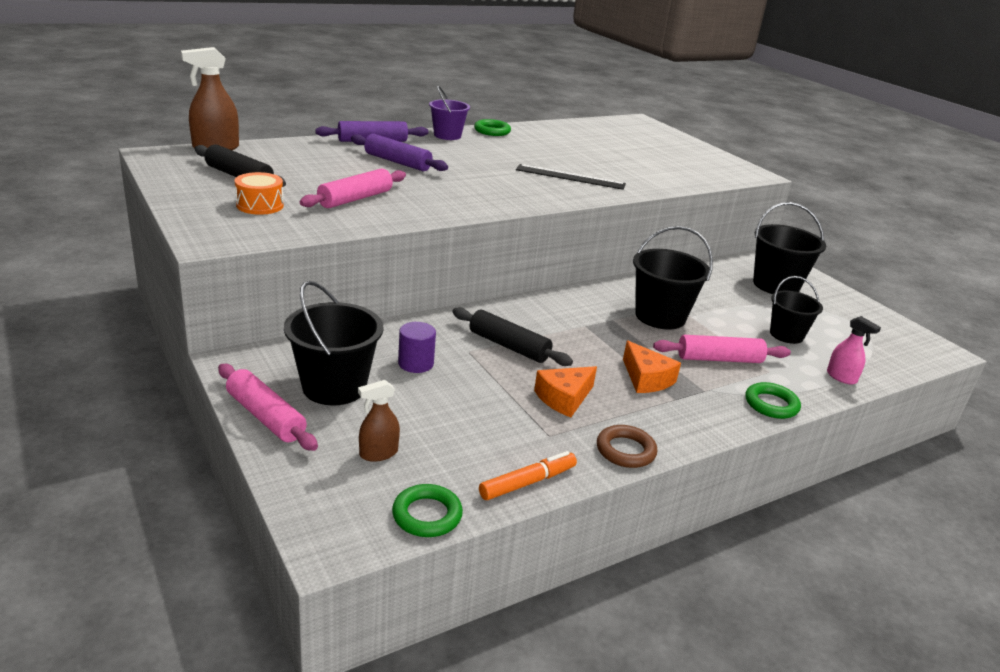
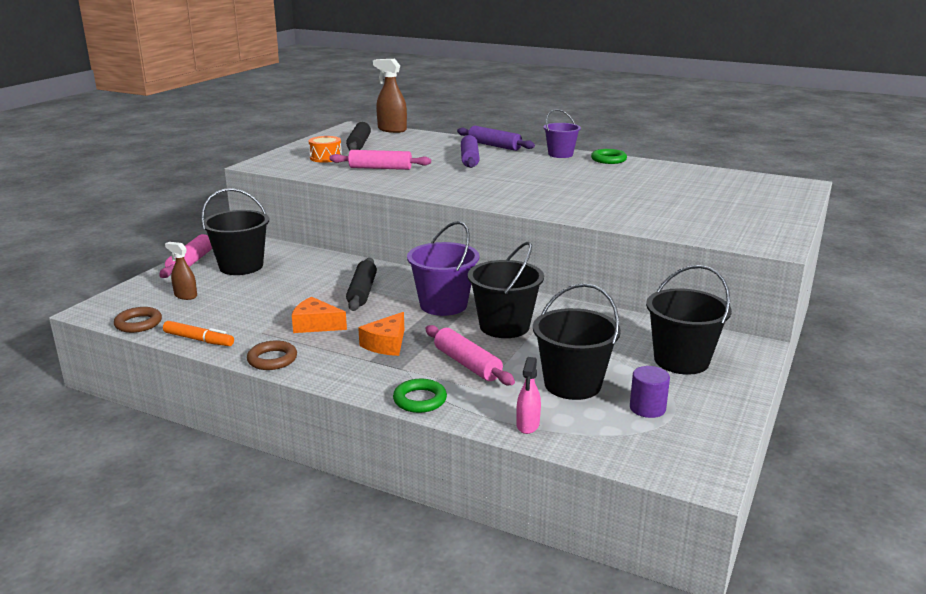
camera: 60 degrees right, 5 degrees down
(415, 363) = (297, 275): purple cylinder -> purple cylinder (647, 408)
(427, 515) = (138, 323): green ring -> brown ring
(570, 177) = (565, 197): black ruler -> none
(587, 322) = (443, 305): none -> purple bucket
(786, 335) = (572, 384): black bucket -> black bucket, size x1.54

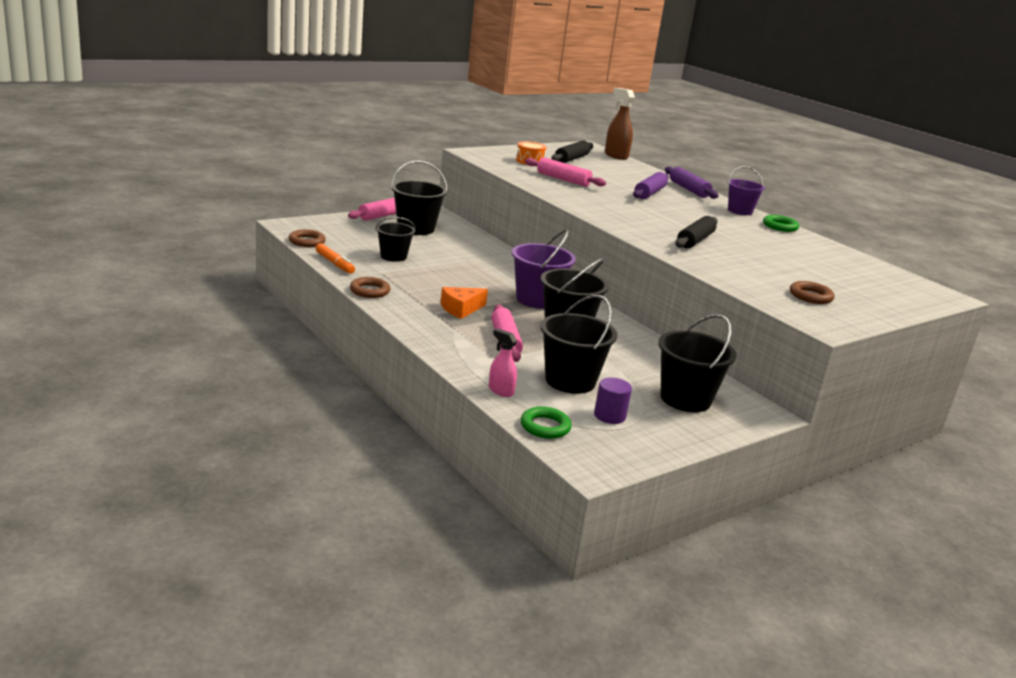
camera: 25 degrees right, 0 degrees up
(185, 296) = (356, 235): brown spray bottle -> none
(253, 307) = (393, 256): none -> black bucket
(316, 325) = (424, 281): orange cheese -> none
(362, 292) = (485, 271): black rolling pin -> black rolling pin (695, 240)
(420, 400) = (442, 349): green ring -> green ring (545, 427)
(528, 425) = (500, 391): pink spray bottle -> pink spray bottle turned 90 degrees clockwise
(723, 220) = (810, 296): none -> brown ring

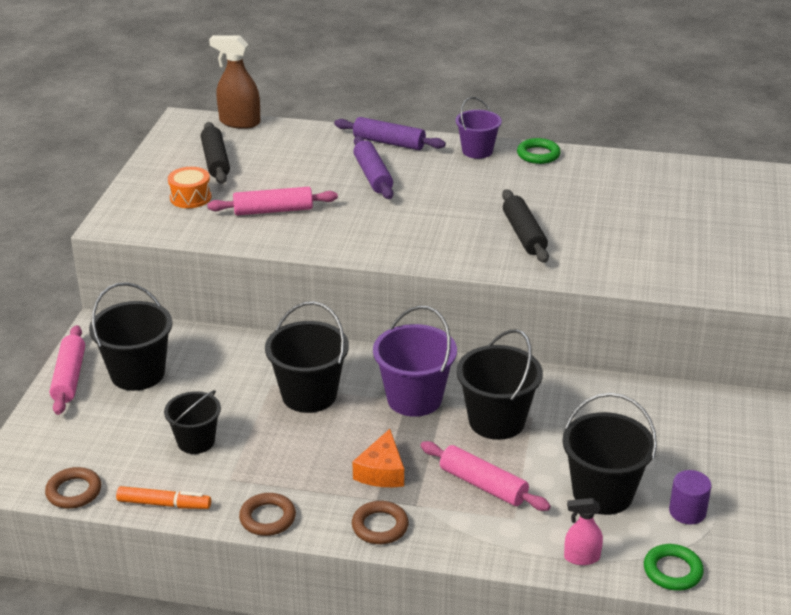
camera: 40 degrees left, 10 degrees up
(685, 399) = (697, 439): black bucket -> black bucket (309, 395)
(810, 296) = (706, 255): brown ring -> brown ring (380, 526)

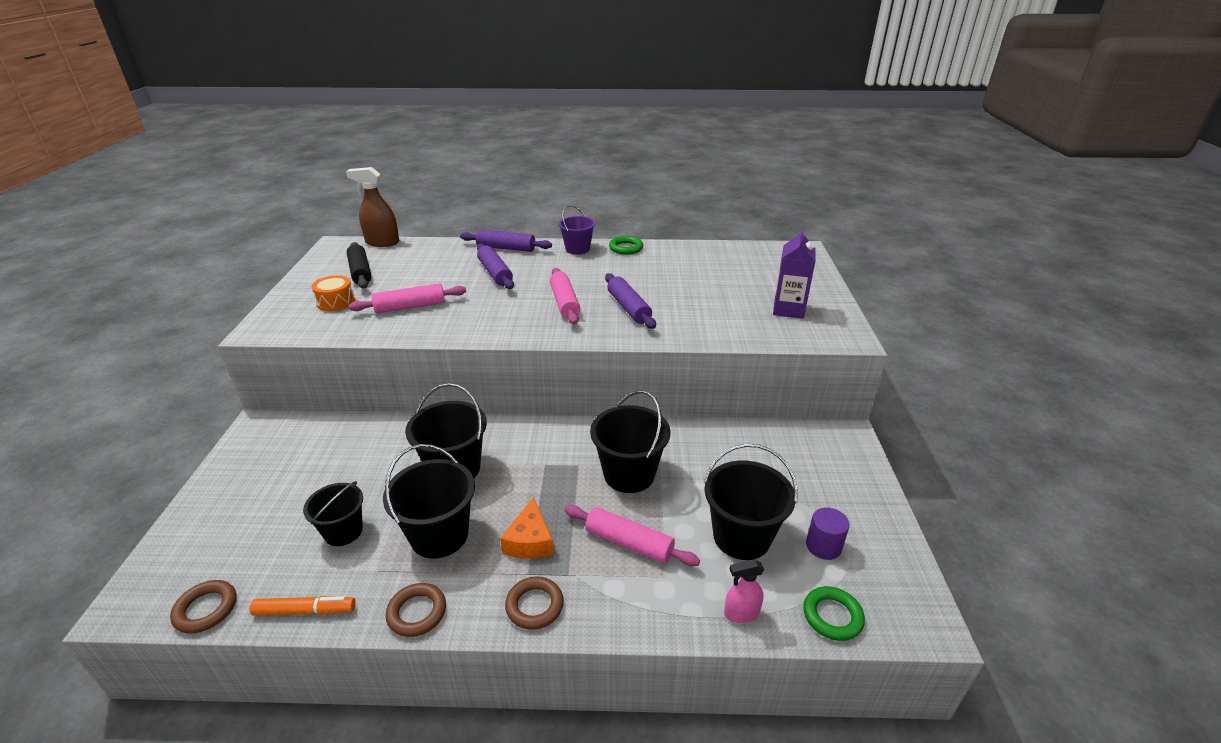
camera: 10 degrees left, 0 degrees up
(69, 377) = (220, 478): pink rolling pin -> pink rolling pin (564, 303)
(138, 373) = (290, 466): black bucket -> black bucket (439, 535)
(414, 399) = (551, 461): purple bucket -> none
(523, 234) = (628, 308): black rolling pin -> purple rolling pin
(715, 254) = (788, 309): none -> purple carton

